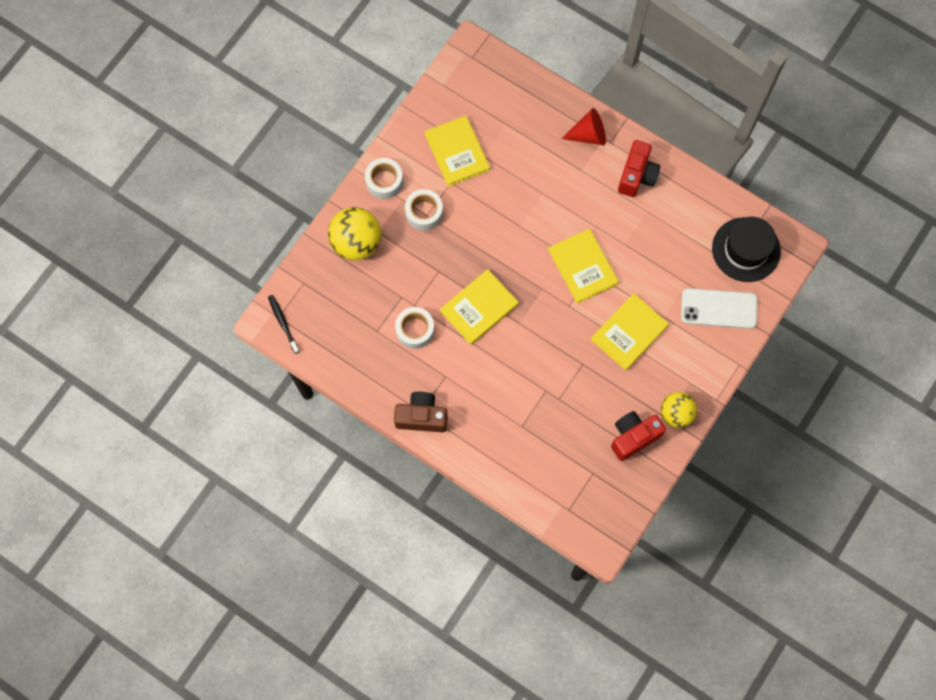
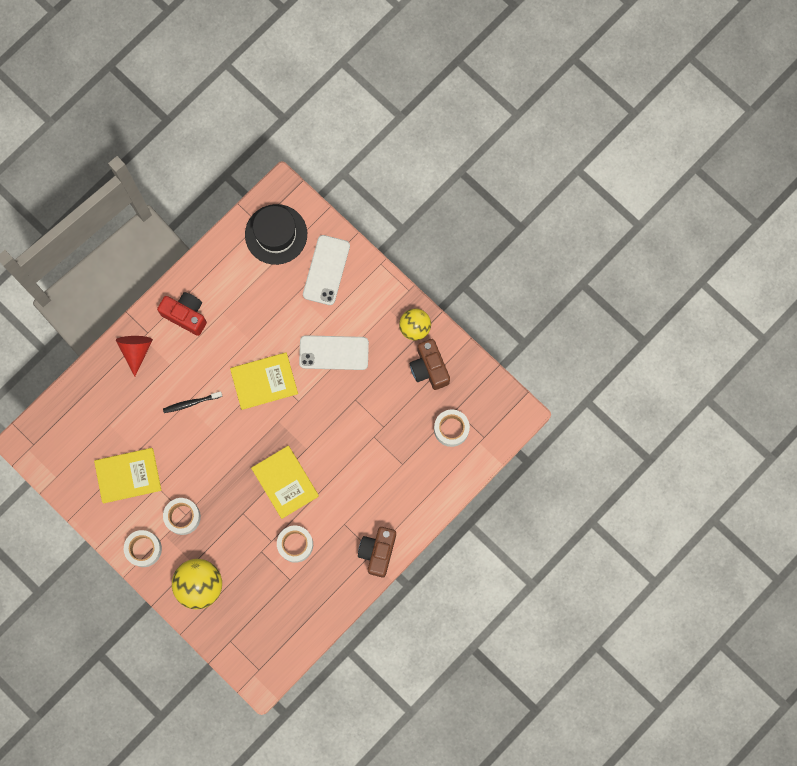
camera: 80 degrees left, 5 degrees up
(283, 323) = (266, 666): black toothbrush -> black toothbrush (191, 403)
(570, 472) = (451, 429): none -> white tape
(629, 332) = (334, 353): yellow book -> white phone
(633, 437) = (429, 368): red camera -> brown camera

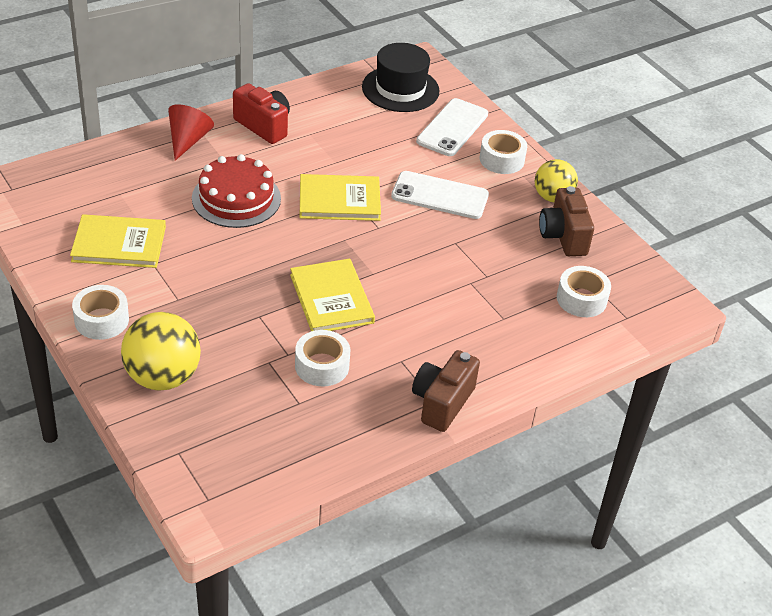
camera: 10 degrees right, 35 degrees down
(182, 517) = (173, 300): white tape -> white tape (501, 159)
(191, 403) = (236, 198): black toothbrush -> red cake

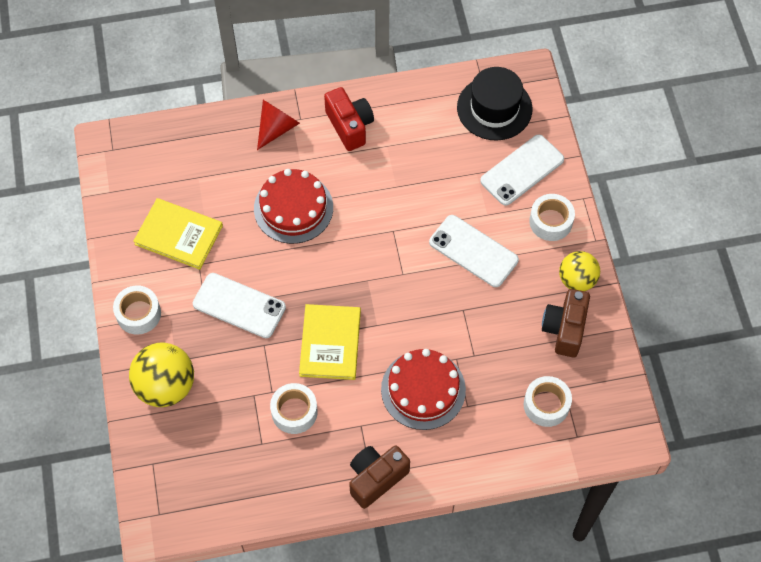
camera: 25 degrees right, 20 degrees up
(215, 289) = (239, 305): none -> white phone
(339, 200) = (381, 233): yellow book -> none
(450, 315) = (423, 389): none -> red cake

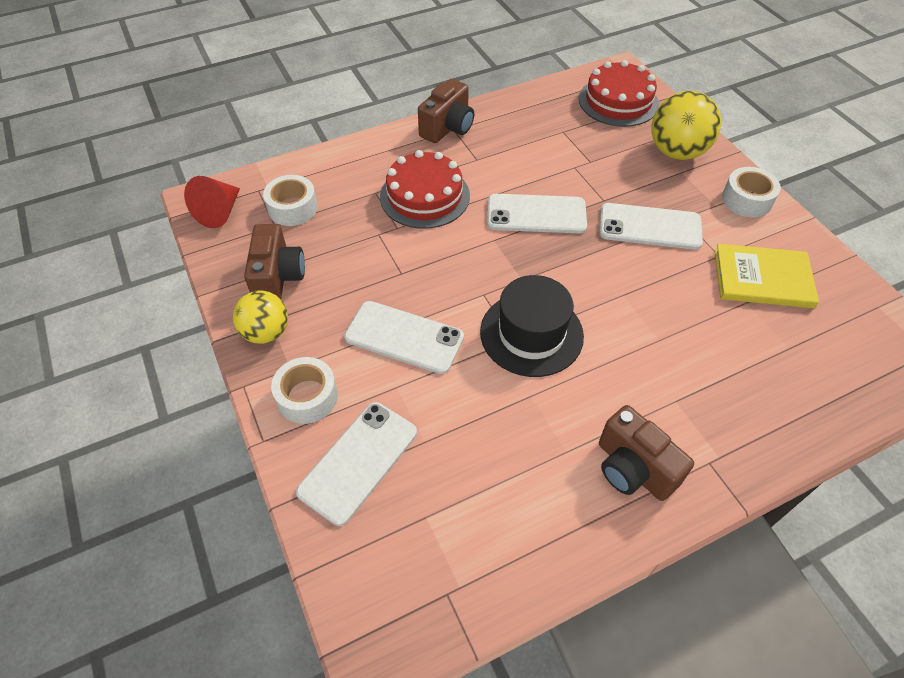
camera: 165 degrees right, 10 degrees down
(277, 128) = (733, 439): red cone -> red cone (219, 212)
(293, 208) = (649, 338): red cake -> red cake (618, 101)
(294, 412) = (545, 157): white tape -> none
(330, 343) = (536, 214): yellow book -> white phone
(350, 126) = (633, 469): red camera -> brown camera
(494, 108) = (421, 559): black hat -> black hat (531, 334)

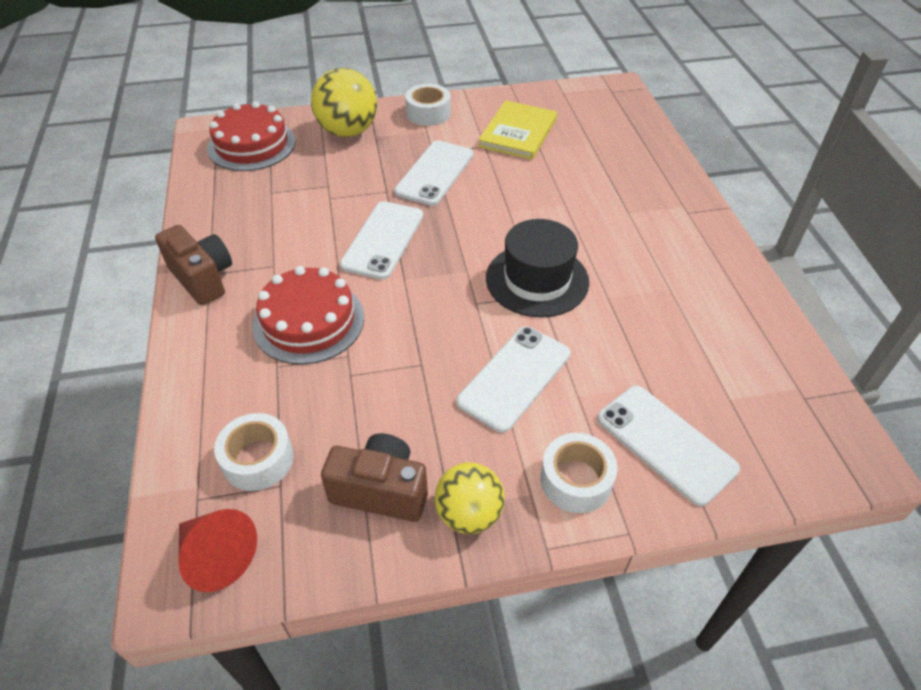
camera: 75 degrees left, 5 degrees down
(633, 469) = (690, 254): brown camera -> none

